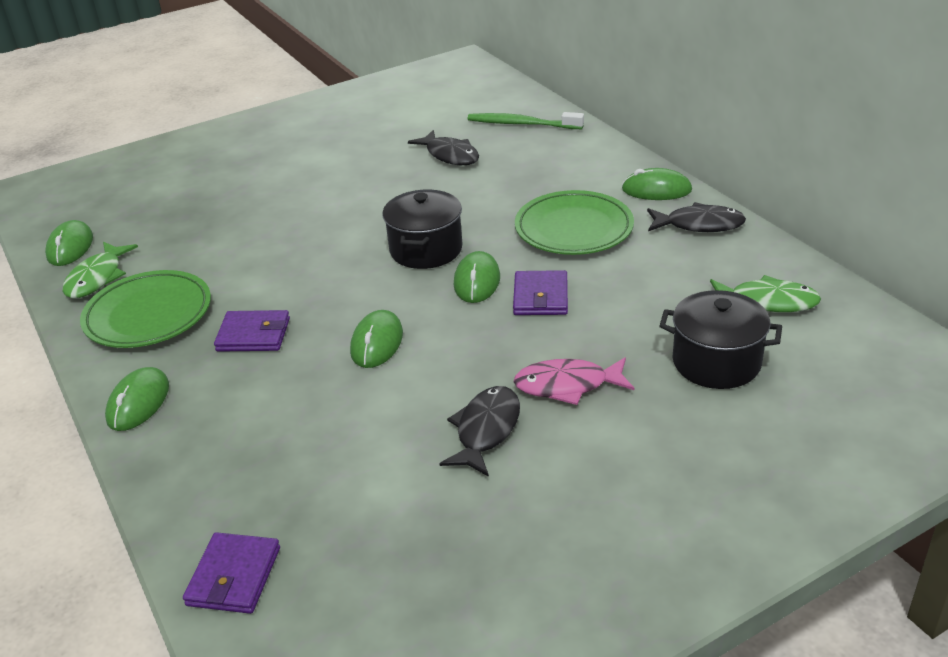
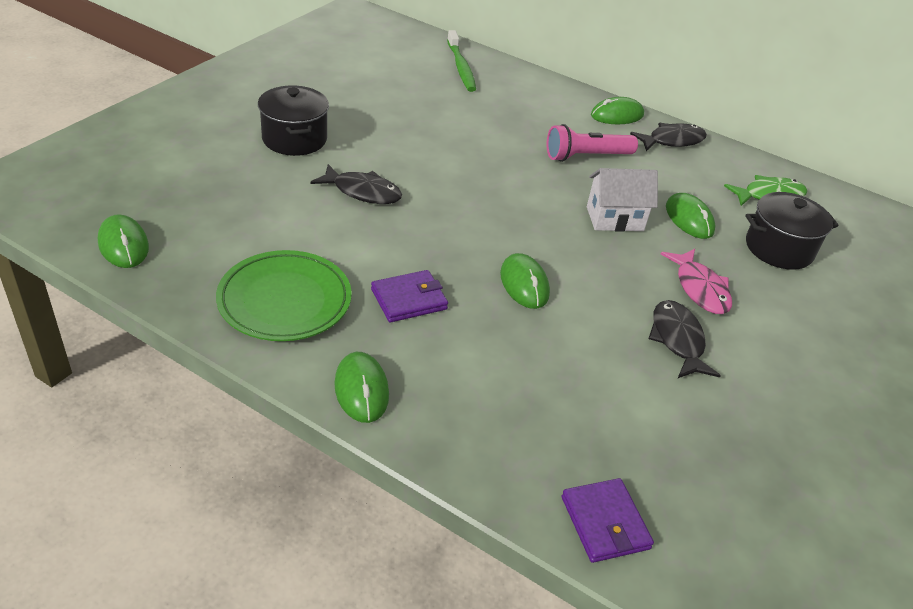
camera: 35 degrees left, 5 degrees up
(97, 278) = (190, 273): green fish -> none
(426, 249) = (486, 192): black pot -> black pot (294, 139)
(450, 155) = (426, 102): black fish -> black fish (363, 192)
(477, 281) = (554, 214): green mouse -> green mouse (689, 219)
(522, 124) = (461, 67): green toothbrush -> green toothbrush turned 90 degrees counterclockwise
(541, 297) = (614, 219): purple wallet -> white house
(567, 385) = (700, 289): pink fish -> pink fish turned 75 degrees counterclockwise
(574, 229) = (586, 156): green plate -> pink flashlight

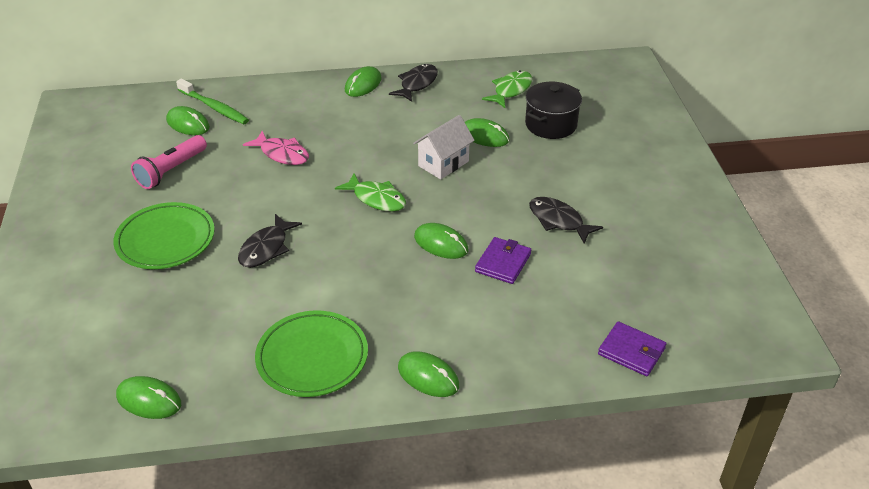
camera: 35 degrees left, 0 degrees up
(294, 139) = (165, 240): black pot -> green plate
(363, 192) = (266, 248): black fish -> black fish turned 135 degrees clockwise
(409, 299) = (386, 301): purple wallet -> purple wallet (503, 263)
(424, 68) = (188, 124): none -> green mouse
(511, 210) = (376, 199): none -> green fish
(586, 156) = (378, 128): pink flashlight -> pink flashlight (171, 171)
(700, 289) = (537, 180): pink fish -> pink fish (282, 154)

